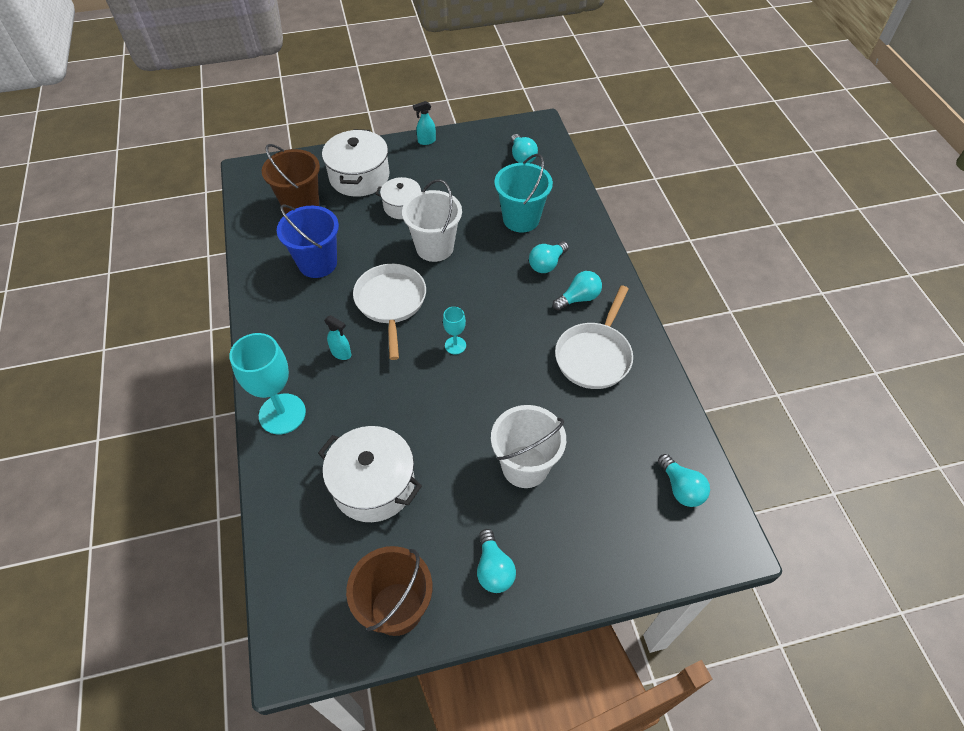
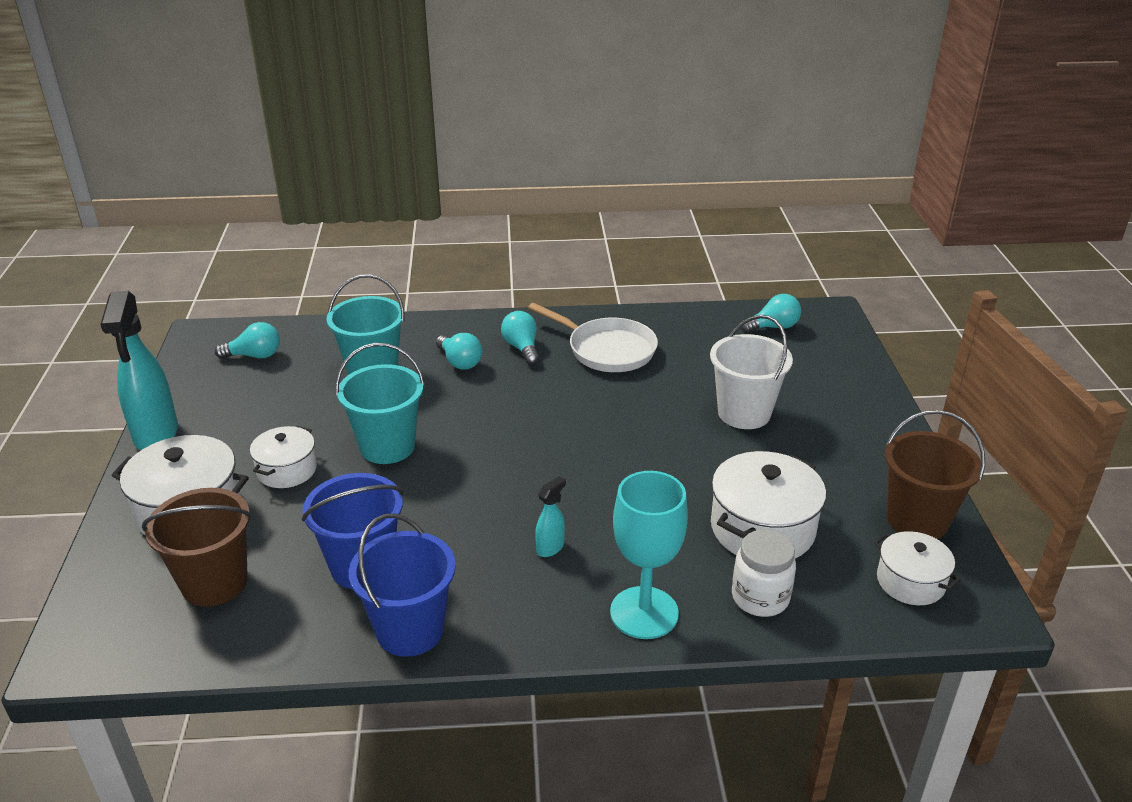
camera: 80 degrees left, 20 degrees down
(266, 297) = (410, 630): none -> blue bucket
(298, 485) = (760, 598): none -> white jar
(320, 596) = (910, 582): none -> white pot
(391, 303) = (474, 494): white pan -> none
(426, 141) = (156, 435): turquoise spray bottle -> turquoise spray bottle, size x2.21
(434, 247) = (387, 446): white bucket -> turquoise bucket
(455, 345) = (565, 445): turquoise goblet -> none
(493, 569) = (865, 448): turquoise light bulb -> none

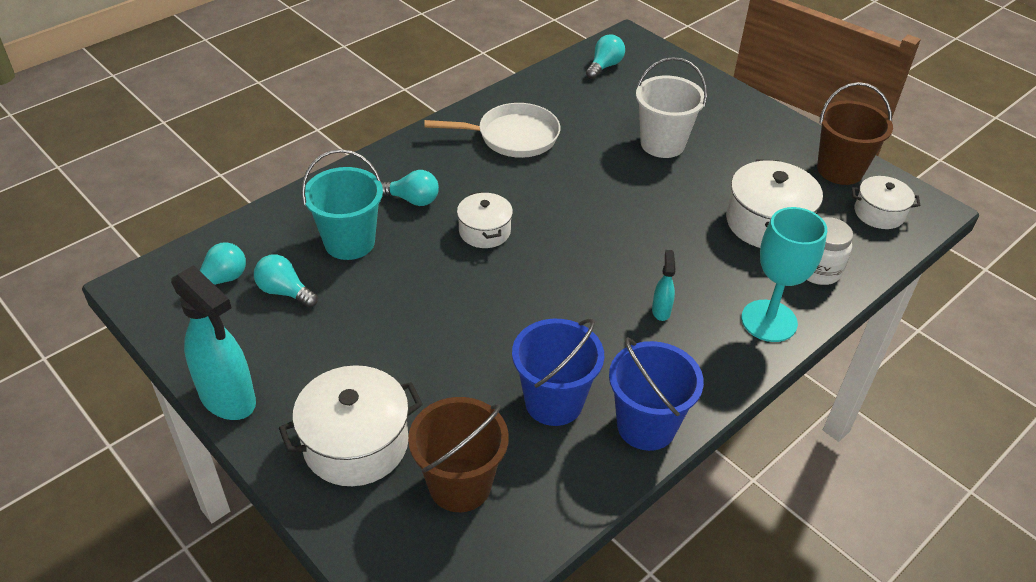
camera: 40 degrees left, 10 degrees up
(287, 470) = (392, 363): white pot -> white pot (484, 231)
(387, 446) = (448, 299): turquoise bucket -> none
(522, 348) = (447, 164): turquoise light bulb -> turquoise light bulb (284, 292)

